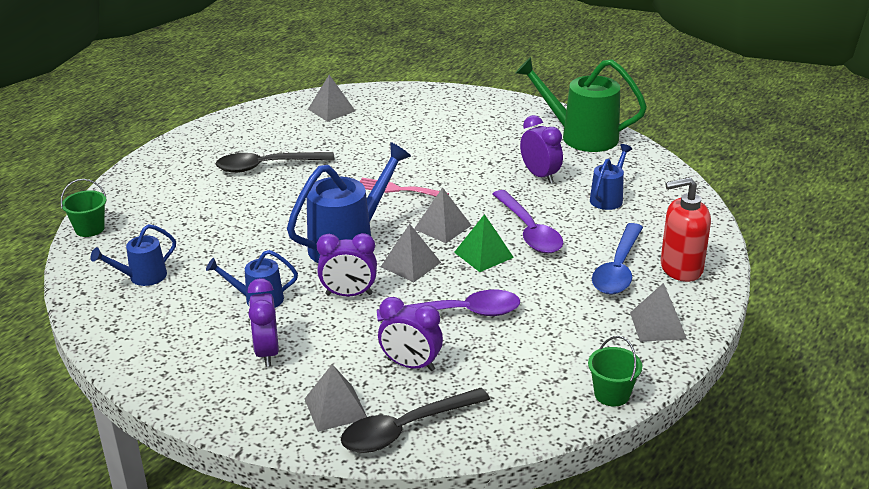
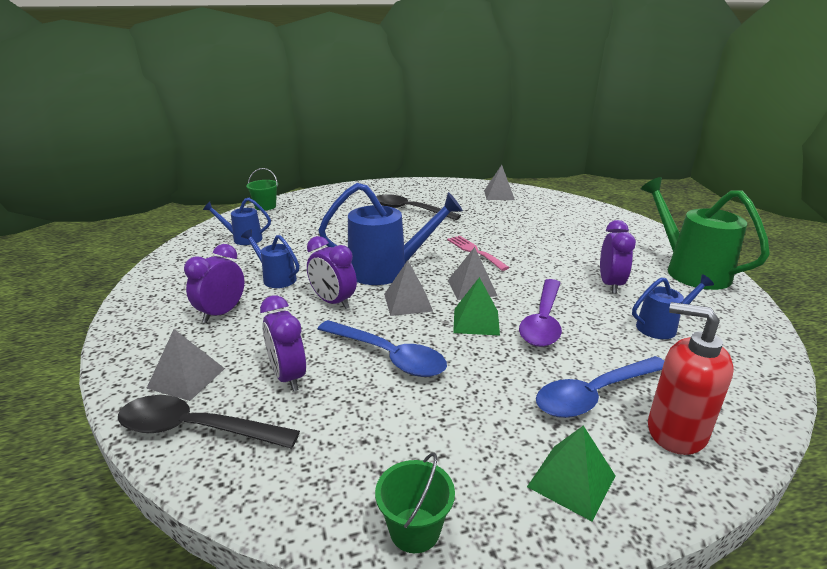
camera: 40 degrees right, 5 degrees down
(459, 313) = (388, 356): purple spoon -> blue spoon
(658, 325) = (571, 481): grey pyramid -> green pyramid

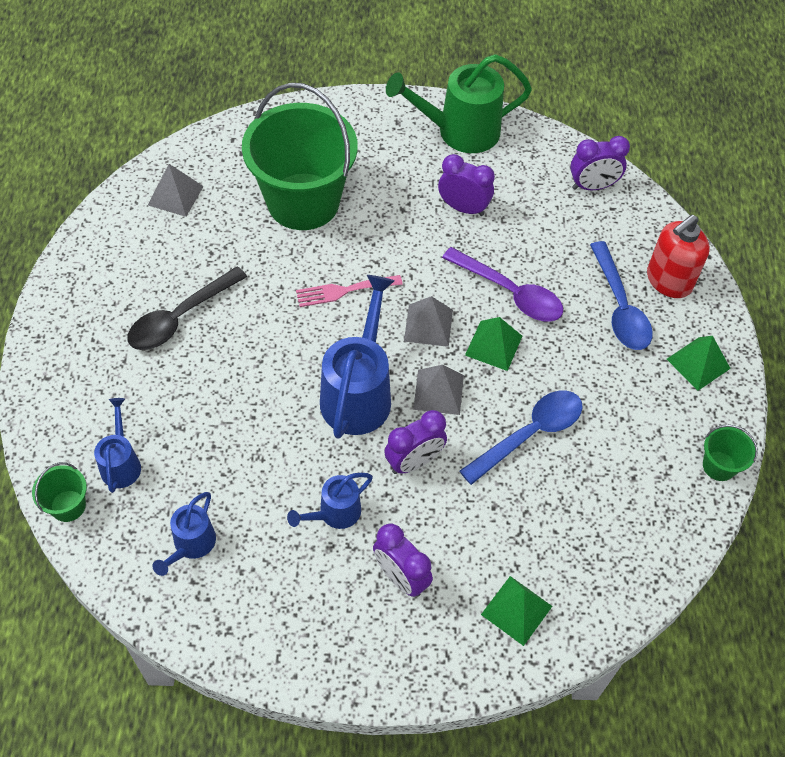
camera: 75 degrees left, 30 degrees up
(186, 378) = (516, 610): grey pyramid -> green pyramid
(196, 429) = (592, 599): black spoon -> none
(288, 377) = (538, 521): purple clock -> purple clock (592, 186)
(538, 227) = (303, 201): none -> green bucket
(661, 327) = (546, 212): blue watering can -> blue watering can (121, 463)

